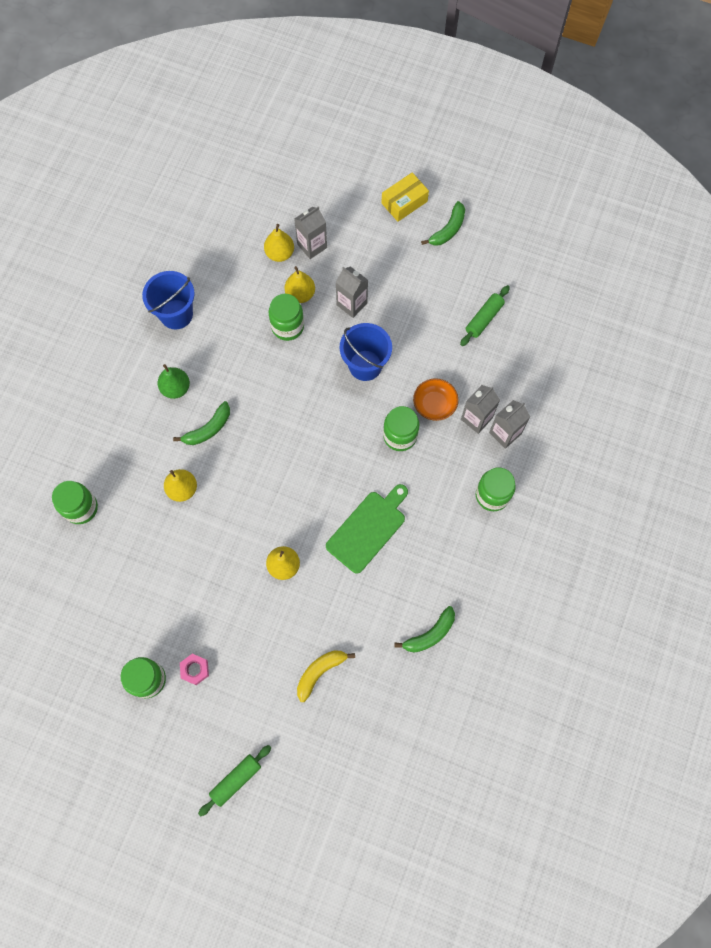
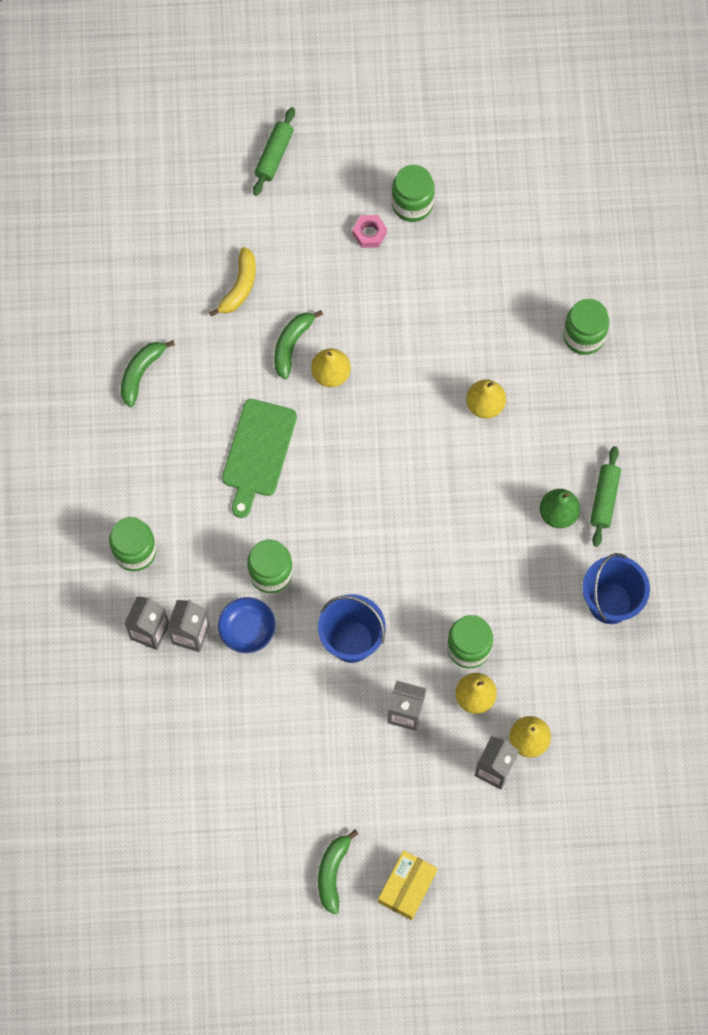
camera: 155 degrees right, 0 degrees up
(208, 429) = (494, 483): green banana -> green banana (291, 345)
(434, 404) = (247, 629): orange bowl -> blue bowl
(484, 319) = (234, 767): green rolling pin -> green rolling pin (604, 499)

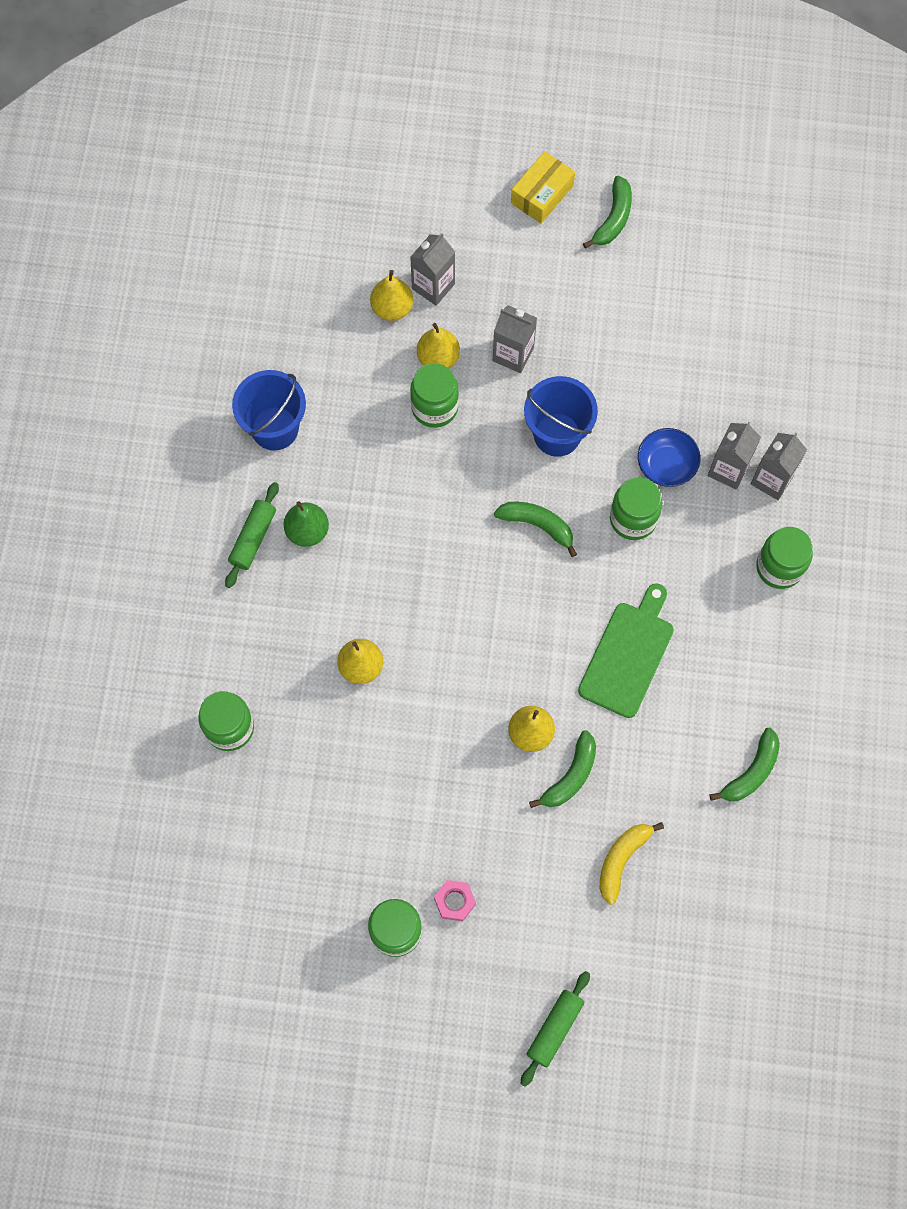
camera: 170 degrees left, 0 degrees up
(355, 553) = (537, 525): none -> green banana

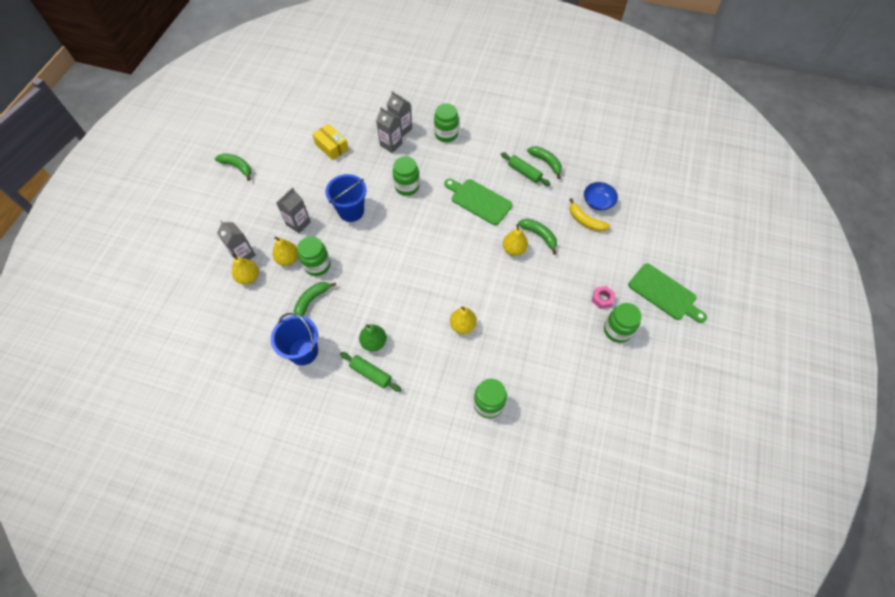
camera: 80 degrees left, 10 degrees down
(486, 1017) = (664, 293): none -> green cutting board
(537, 525) = (400, 228): green banana -> green banana (311, 301)
(542, 194) = (209, 195): yellow box -> yellow box (331, 147)
(554, 1029) = (670, 264): green rolling pin -> green rolling pin (524, 172)
(666, 464) = (381, 168): blue bowl -> blue bowl (598, 202)

